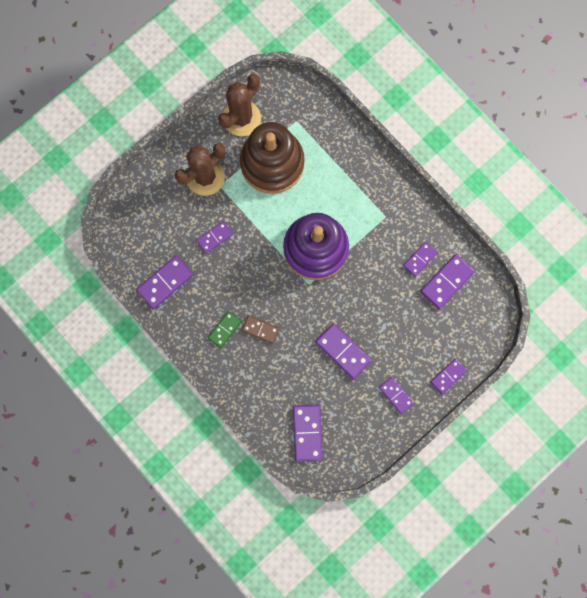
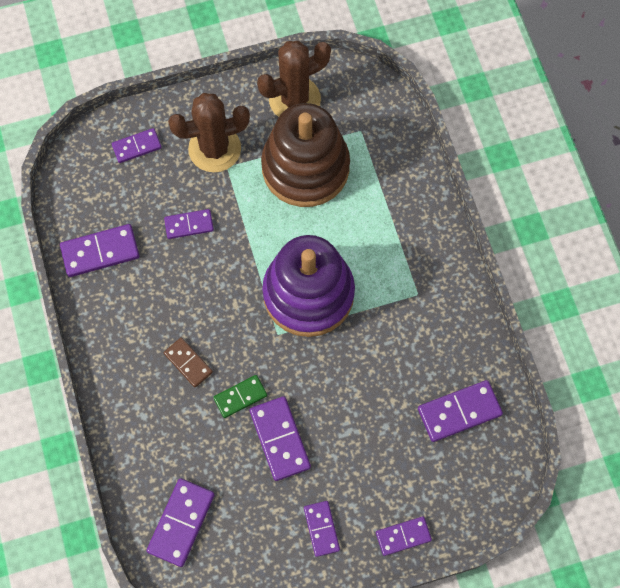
camera: 25 degrees right, 10 degrees down
(225, 329) = (143, 342): green domino -> green domino (240, 397)
(420, 259) = (437, 367): purple domino -> purple domino (137, 147)

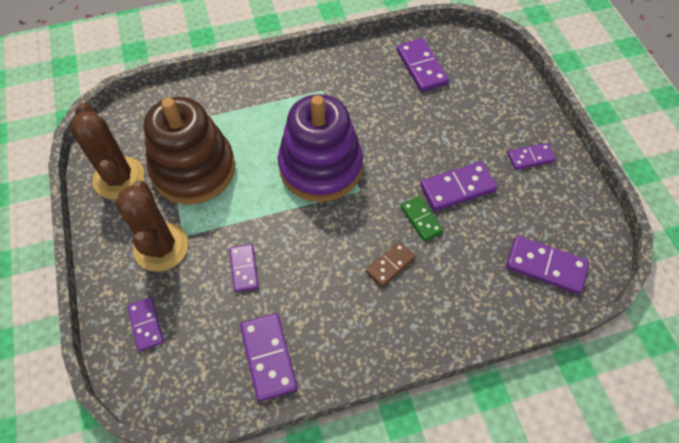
camera: 90 degrees left, 10 degrees down
(403, 536) = (526, 104): purple domino -> none

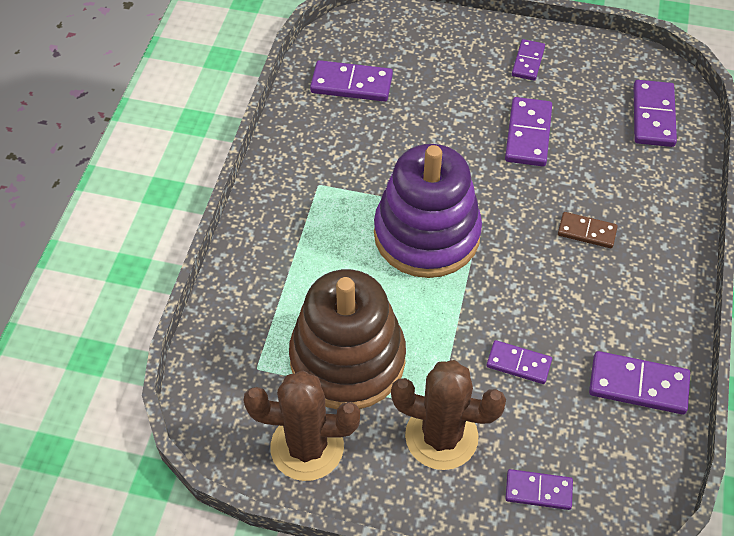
camera: 60 degrees left, 5 degrees down
(390, 265) = (586, 232): brown domino -> brown domino turned 60 degrees counterclockwise
(421, 219) = (548, 181): green domino -> none
(545, 266) = (653, 116): purple domino -> purple domino turned 45 degrees counterclockwise

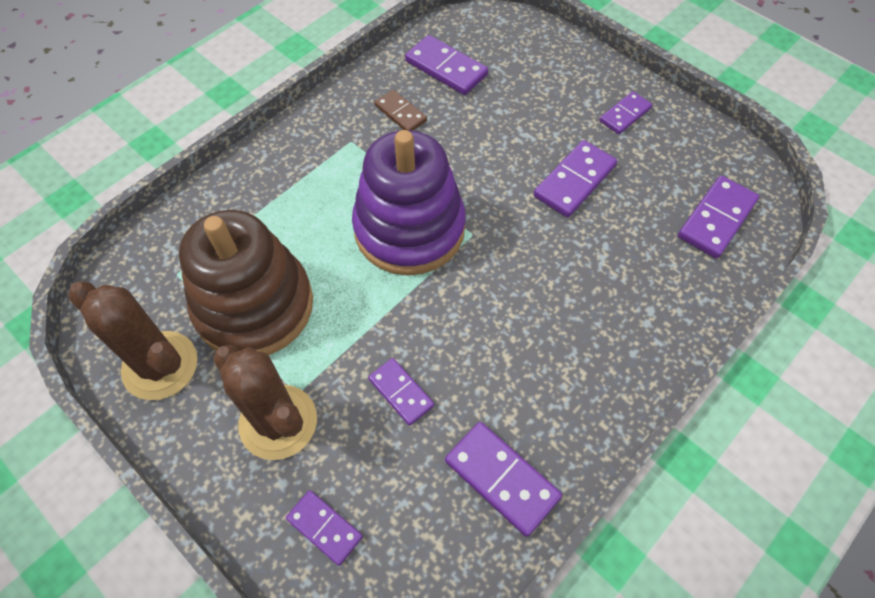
camera: 30 degrees right, 5 degrees up
(586, 232) = (563, 299): brown domino -> brown domino (400, 113)

